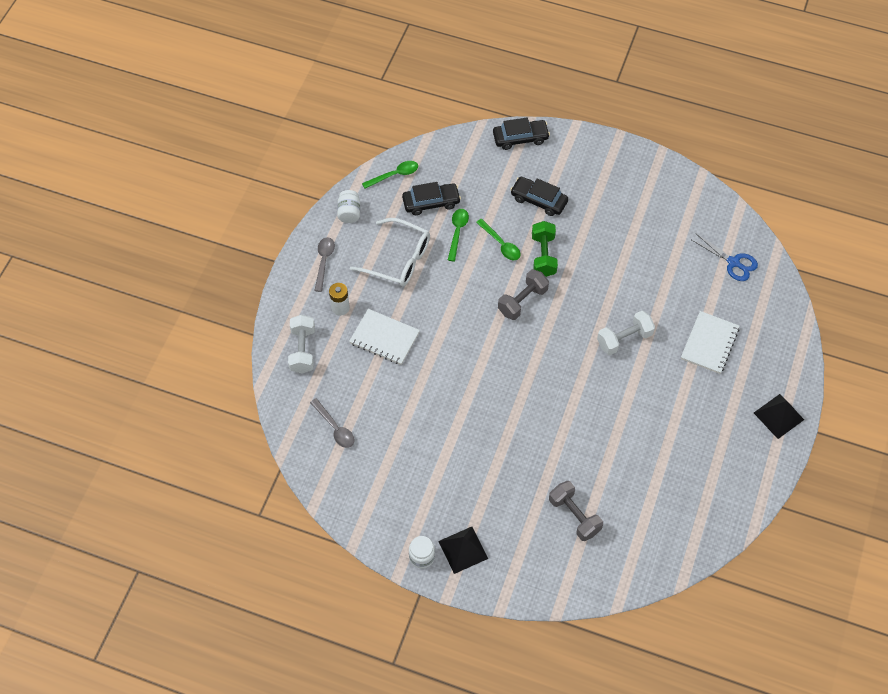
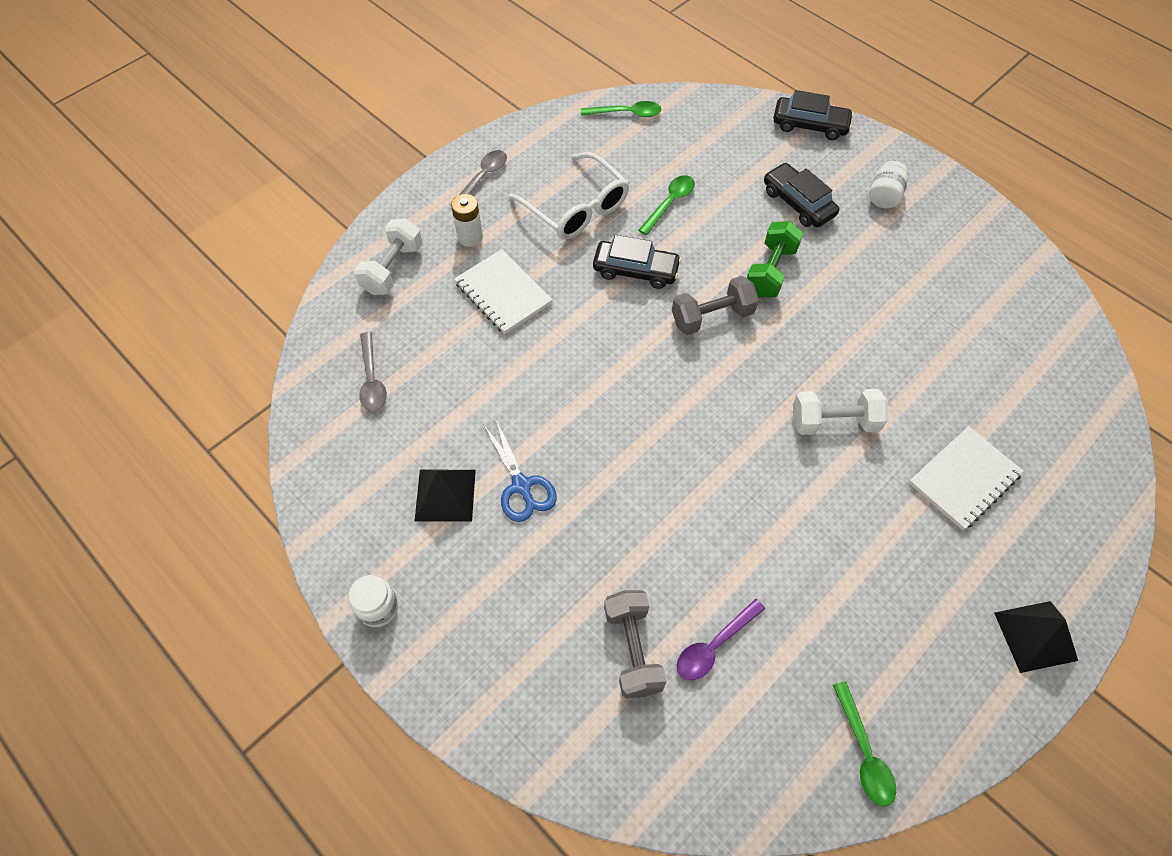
camera: 25 degrees right, 0 degrees up
(349, 213) = (547, 135): white jar -> white jar (884, 196)
(431, 202) = (655, 158): black car -> black car (635, 270)
(463, 550) = (441, 625): black pyramid -> black pyramid (445, 495)
(501, 244) = (719, 237): green spoon -> green spoon (864, 752)
(616, 494) = (714, 645): none -> purple spoon
(733, 262) = (1048, 380): blue scissors -> blue scissors (521, 486)

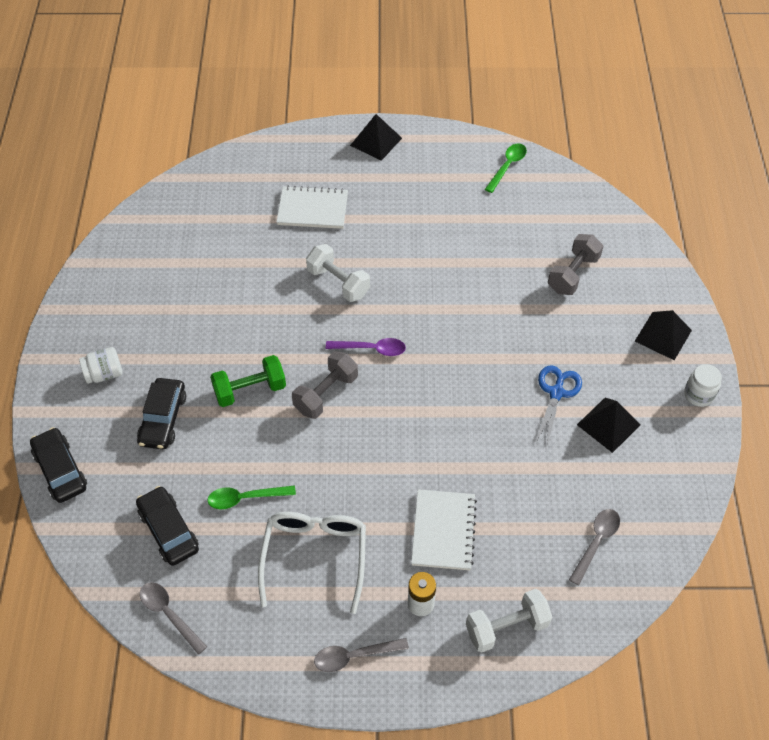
camera: 135 degrees left, 5 degrees down
(469, 653) = (663, 335): none -> black pyramid
(626, 113) = (169, 614): green spoon -> grey spoon
(635, 270) = (333, 467): black car -> black car (169, 530)
(712, 317) = (326, 393): grey dumbbell -> grey dumbbell turned 75 degrees counterclockwise
(714, 645) = (530, 246): purple spoon -> purple spoon (371, 349)

